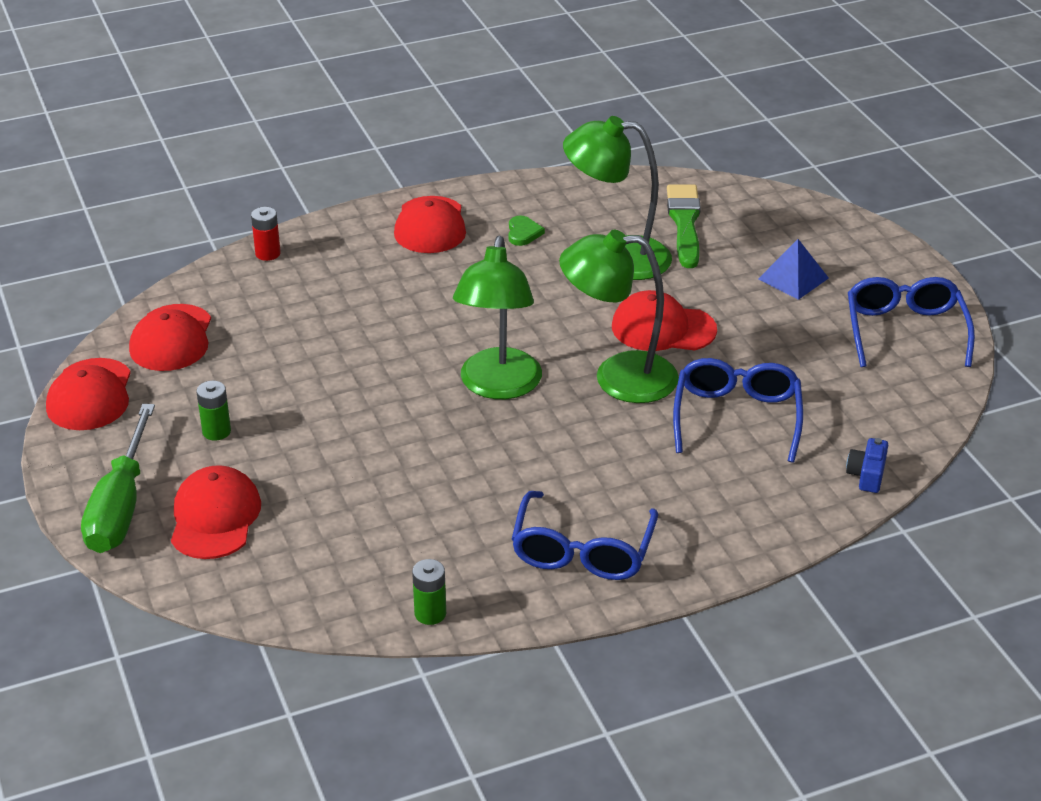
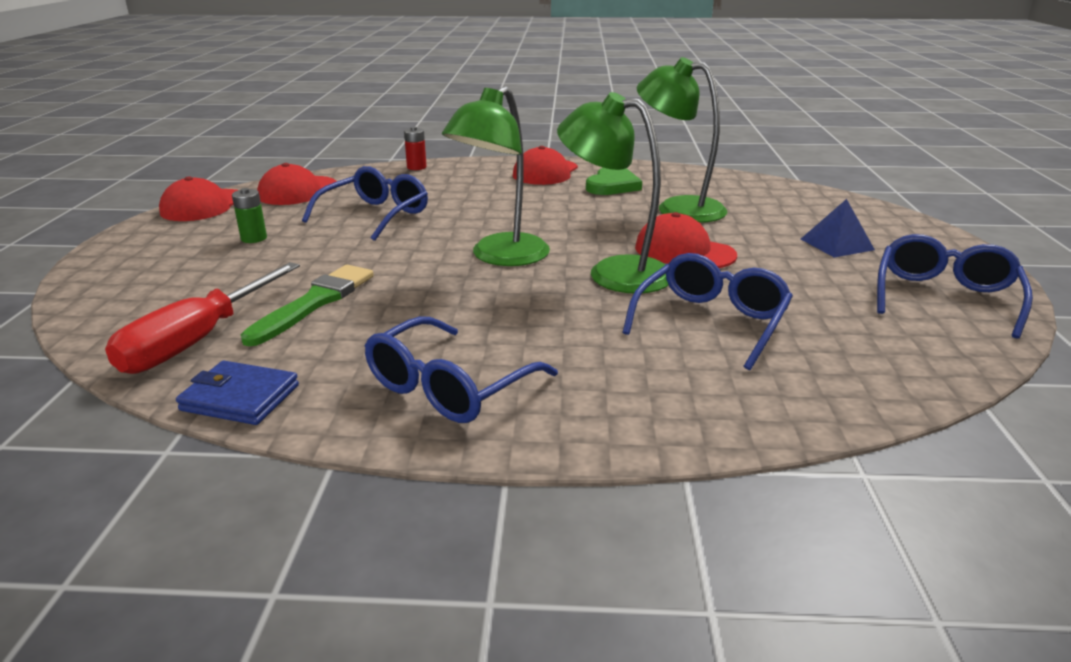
camera: 25 degrees right, 10 degrees down
(121, 506) = (123, 262): green screwdriver -> none
(215, 517) = (175, 284): red cap -> none
(309, 358) = (375, 215): none -> blue glasses
(325, 573) = (197, 340): none -> red screwdriver
(430, 613) = (240, 398): green battery -> blue wallet
(523, 233) = (612, 185): green heart -> green heart, size x1.72
(684, 223) = (754, 200): green brush -> green brush (315, 302)
(867, 475) = (838, 403): blue camera -> none

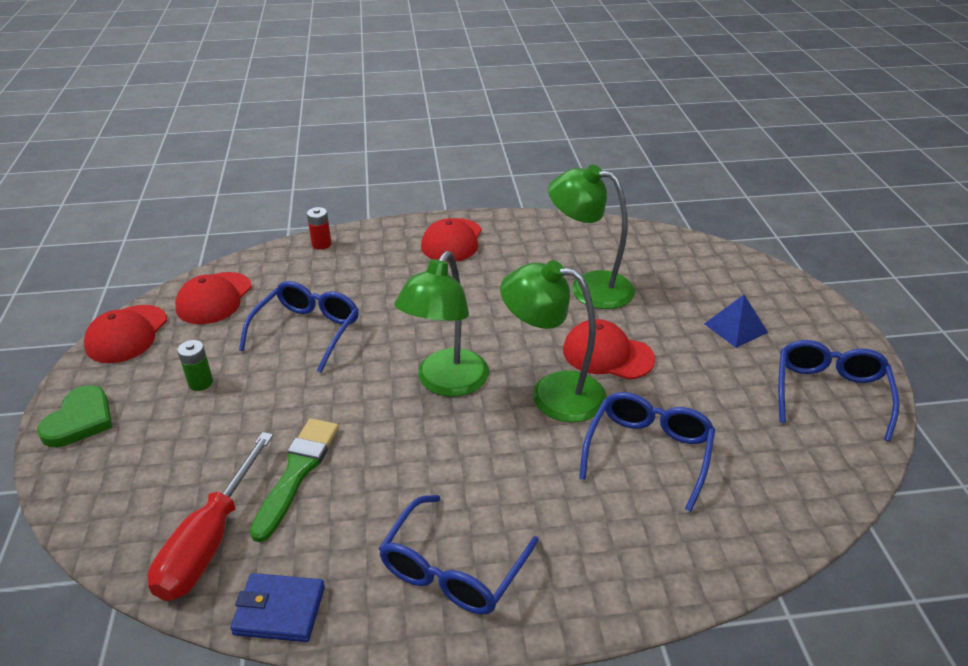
camera: 10 degrees left, 10 degrees up
(612, 185) = (521, 256): green heart -> green heart (80, 420)

